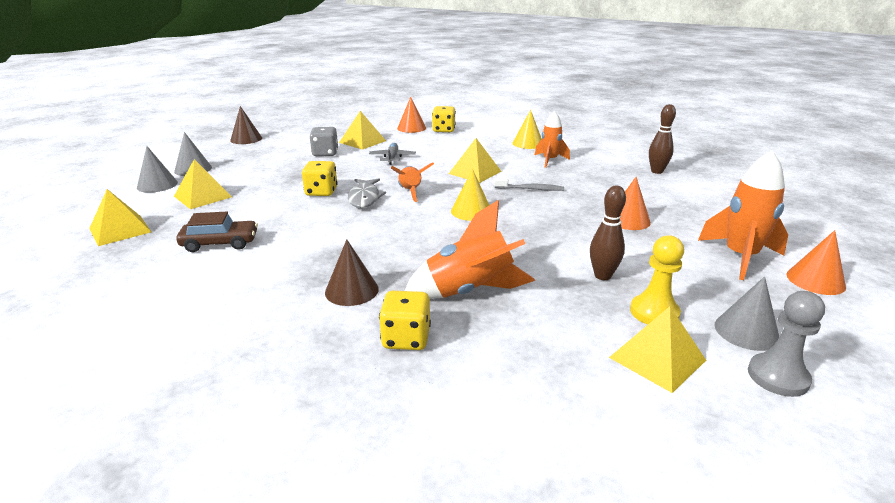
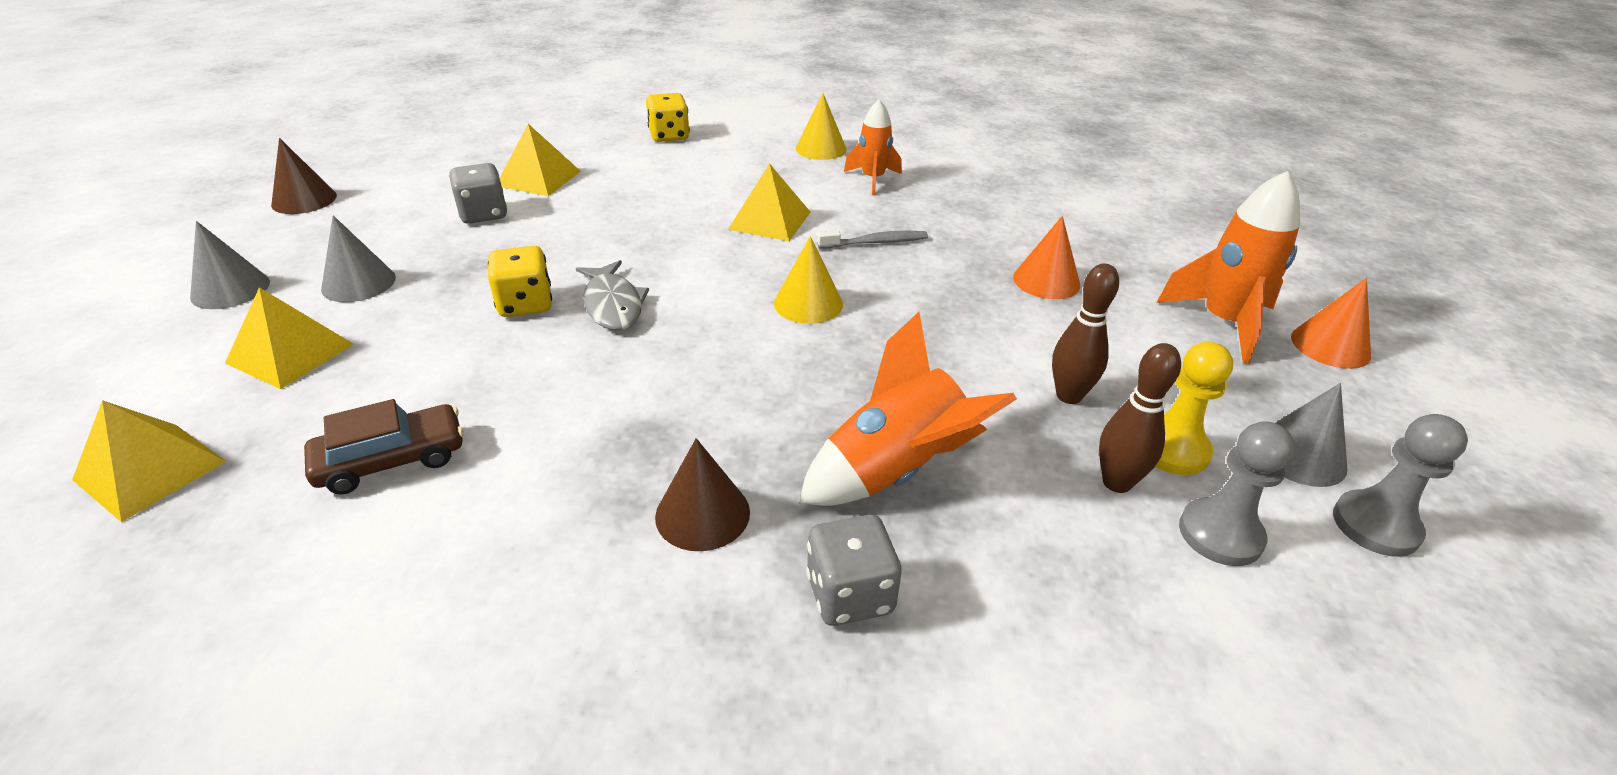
camera: 20 degrees left, 10 degrees up
(157, 185) = (171, 340): grey cone -> grey cone (358, 283)
(392, 158) = (613, 208): grey plane -> none
(406, 338) = (850, 594): yellow dice -> grey dice
(410, 192) = (686, 279): orange rocket -> none
(411, 128) = (611, 138): orange cone -> none
(657, 171) = (1035, 180): brown bowling pin -> brown bowling pin (1116, 482)
(657, 358) = (1220, 534): yellow pyramid -> grey pawn

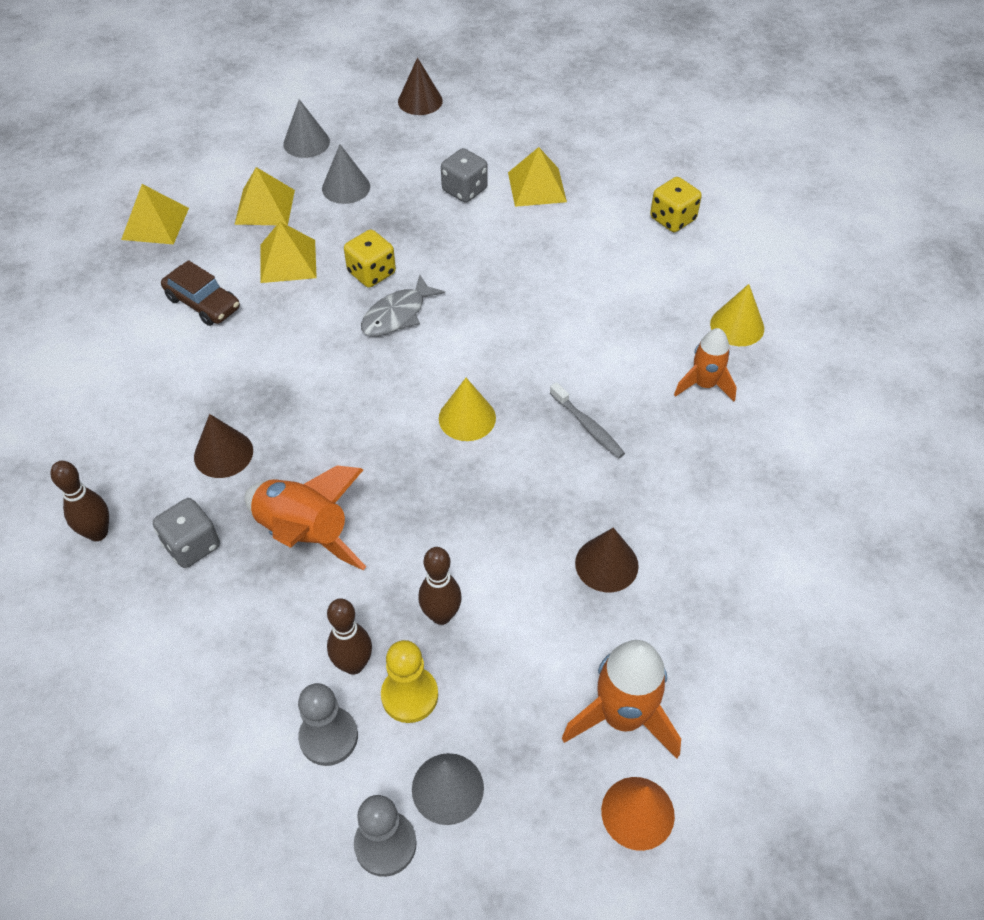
camera: 65 degrees right, 15 degrees up
(750, 720) = (98, 533): none -> brown bowling pin
(770, 220) = (574, 346): yellow pyramid -> yellow pyramid (288, 261)
(1046, 281) = (606, 564): orange cone -> brown cone

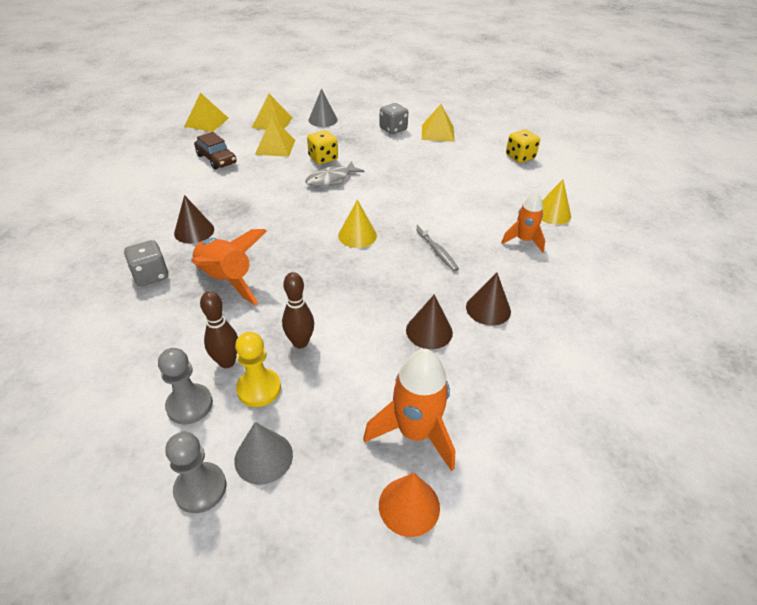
camera: 10 degrees right, 10 degrees down
(98, 533) = (95, 259): brown bowling pin -> none
(306, 142) = (308, 99): grey cone -> none
(420, 101) = (380, 90): brown cone -> brown cone (488, 309)

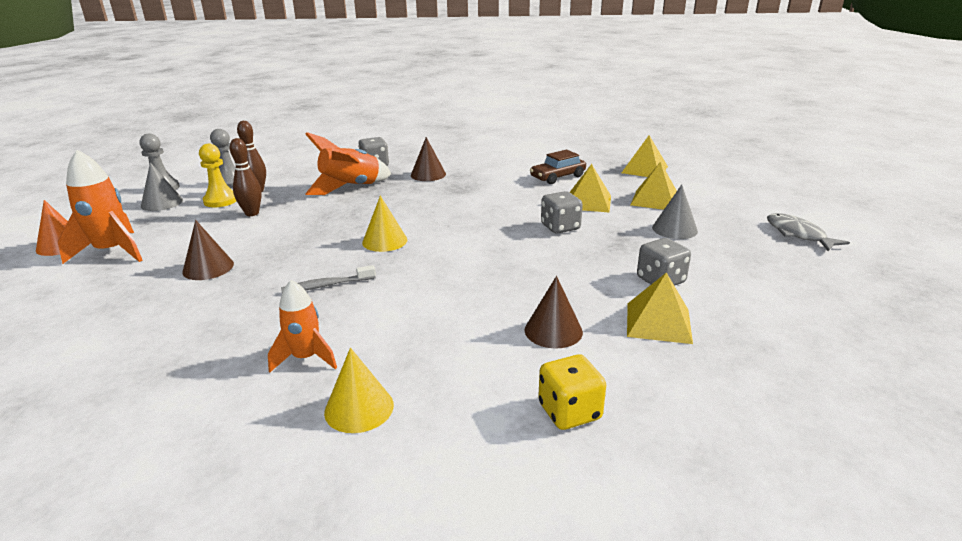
camera: 100 degrees right, 15 degrees down
(323, 158) = (560, 227): yellow dice -> grey dice
(331, 179) = (507, 231): grey fish -> grey fish (798, 234)
(488, 309) = (204, 305): brown cone -> brown cone (553, 331)

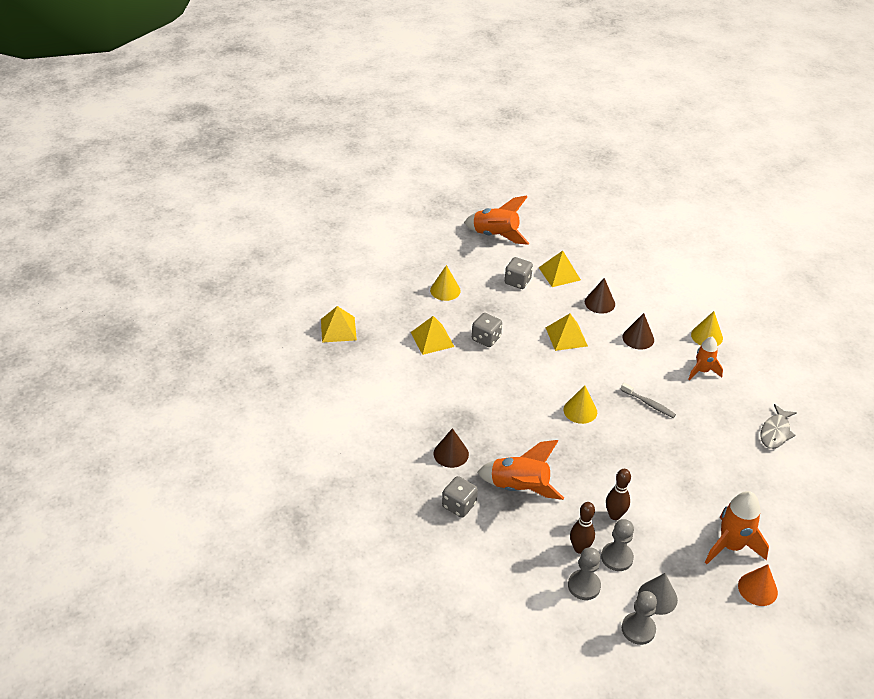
camera: 125 degrees left, 15 degrees up
(208, 268) = (690, 473): brown cone -> brown cone (638, 338)
(220, 201) = (617, 557): yellow pawn -> grey pawn
(557, 177) = (393, 372): brown car -> none
(569, 412) = (646, 281): yellow dice -> none
(655, 200) = (401, 309): yellow pyramid -> yellow pyramid (566, 336)
(674, 229) = (445, 290): grey cone -> yellow cone
(798, 234) = (411, 243): grey fish -> grey fish (775, 432)
(801, 301) = (495, 235): none -> orange rocket

